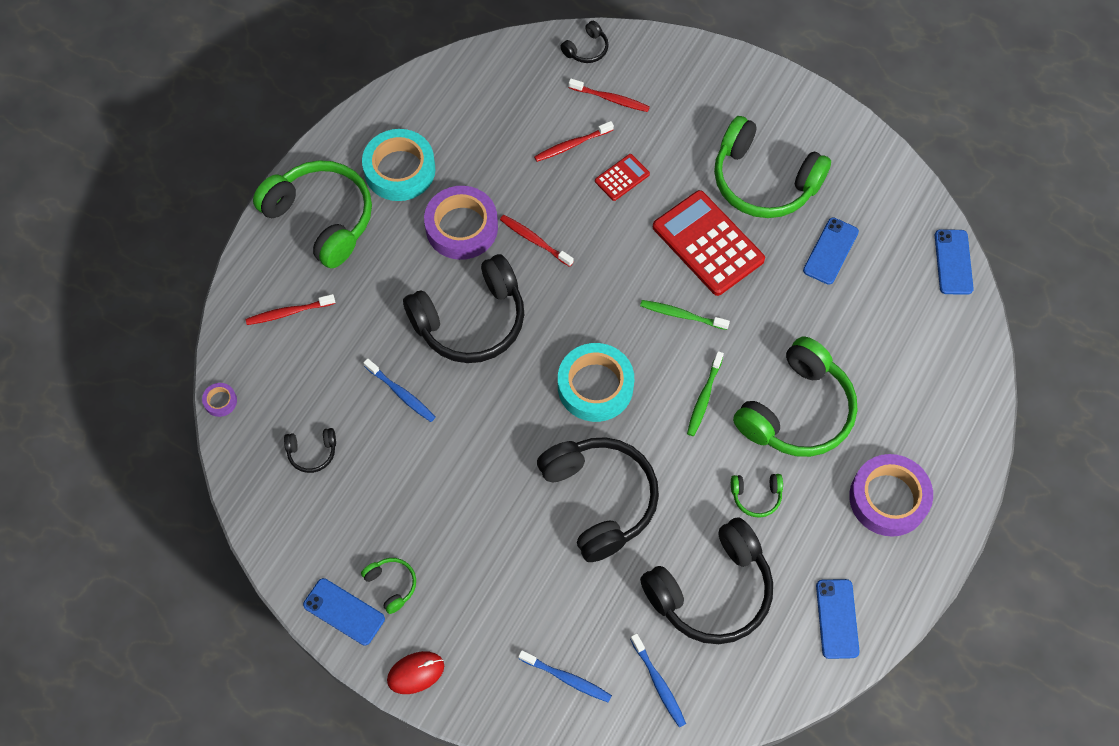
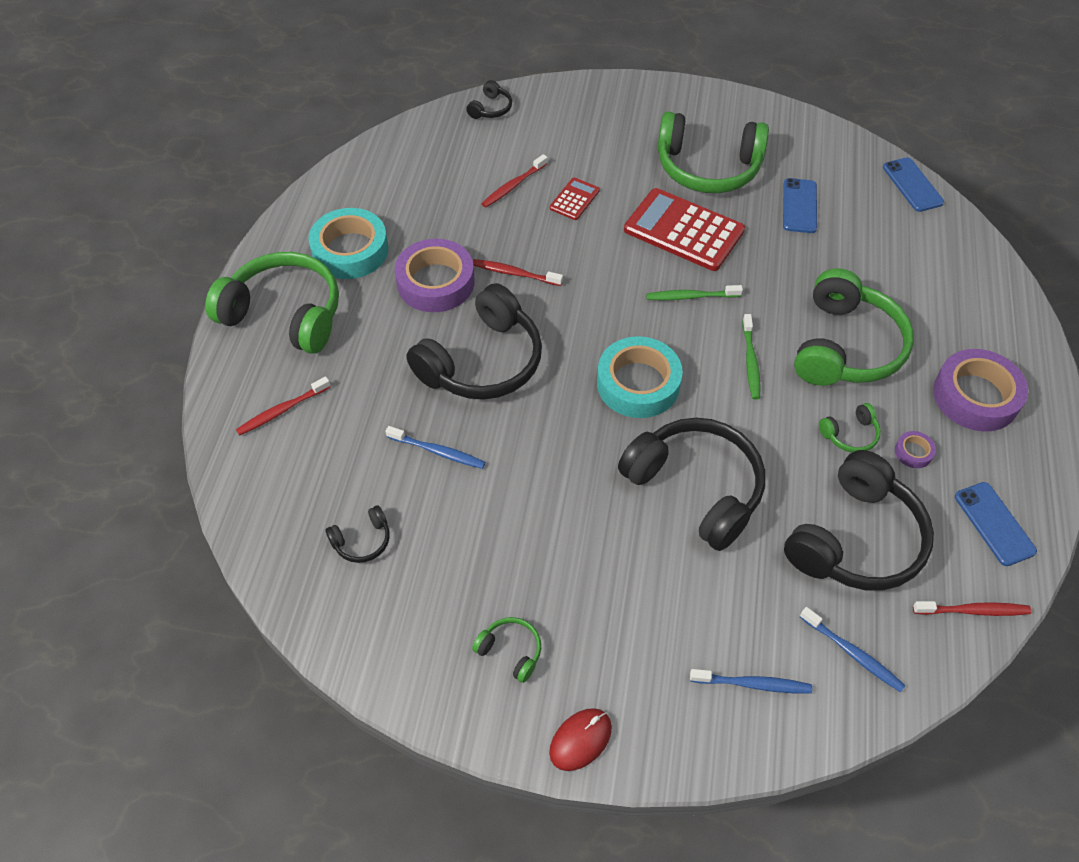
camera: 20 degrees left, 10 degrees down
(220, 401) = (235, 521): purple tape -> purple tape (913, 452)
(344, 612) = (467, 700): blue phone -> none
(610, 99) = (532, 140): red toothbrush -> red toothbrush (973, 611)

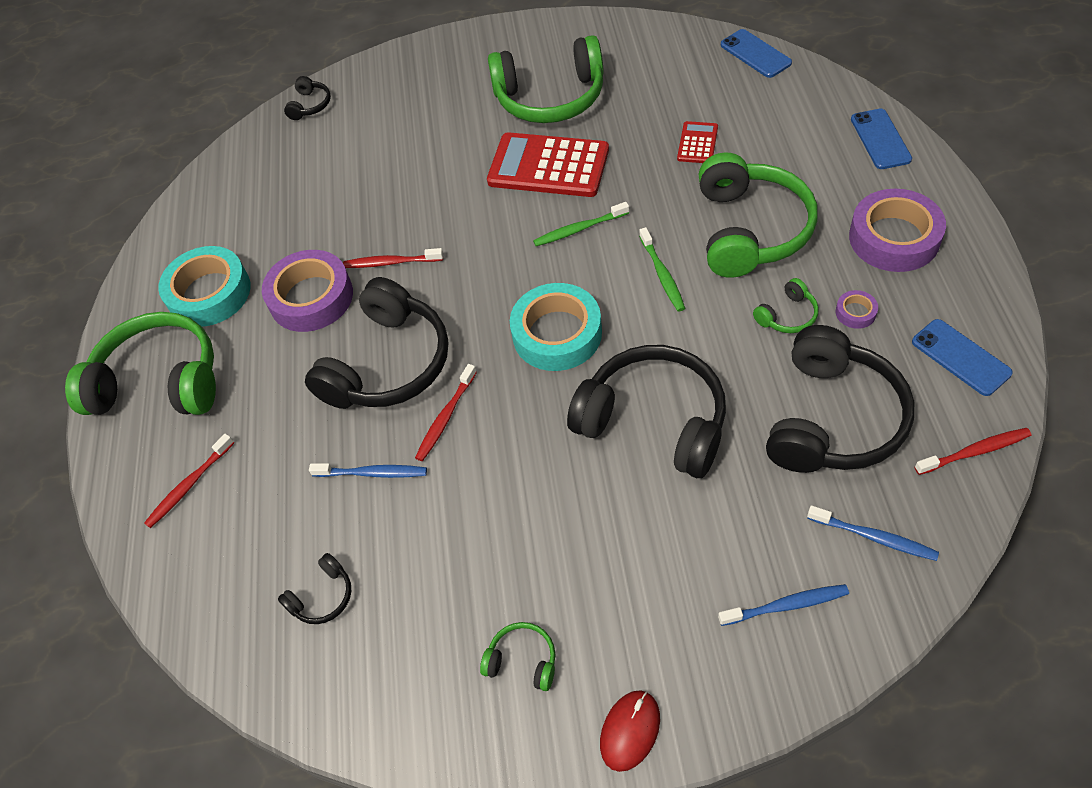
camera: 10 degrees left, 0 degrees up
(513, 185) = (360, 174): red toothbrush -> red toothbrush (446, 417)
(574, 199) = (427, 169): red calculator -> red calculator (697, 143)
(799, 206) = (654, 107): blue phone -> blue phone (880, 139)

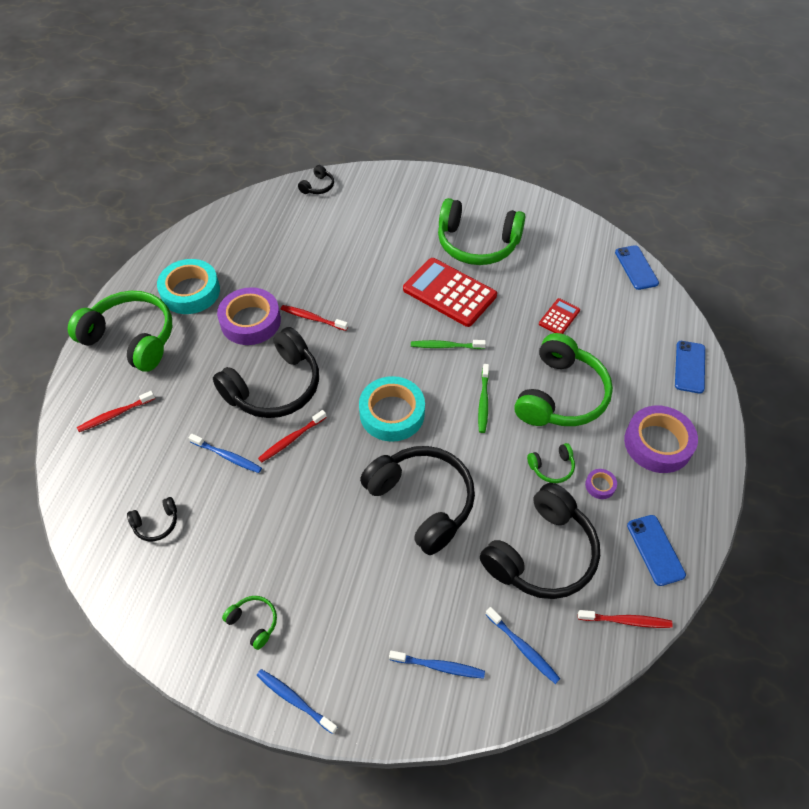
camera: 15 degrees right, 0 degrees up
(630, 731) = (295, 700): red mouse -> blue toothbrush

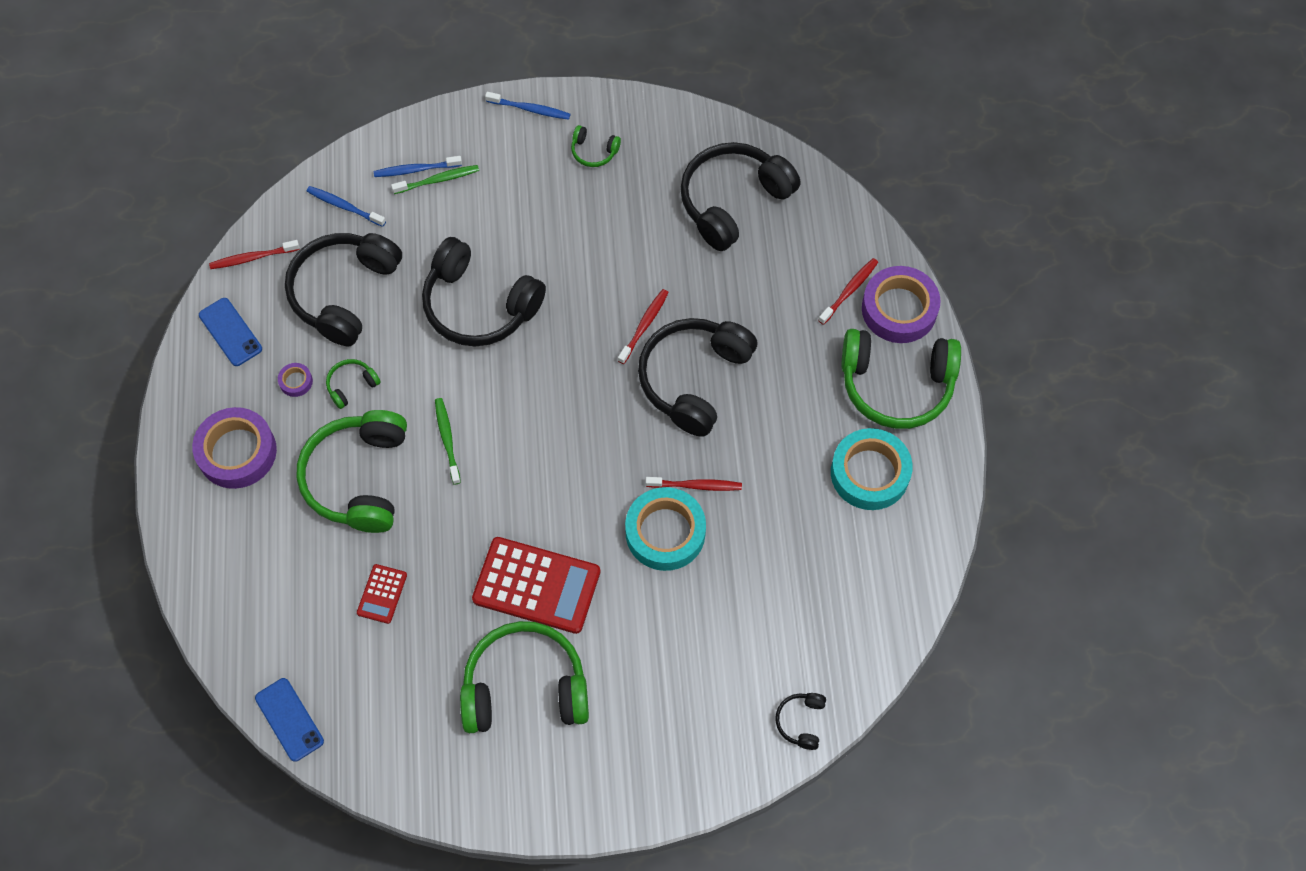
camera: 160 degrees right, 10 degrees up
(156, 523) = (733, 201): black headphones -> black headphones, size x2.31
(227, 456) = (702, 286): blue toothbrush -> none
(250, 321) = (769, 455): purple tape -> purple tape (899, 309)
(392, 413) = (547, 391): turquoise tape -> turquoise tape (665, 532)
(446, 346) = (514, 500): green toothbrush -> green toothbrush (438, 180)
(689, 367) = (205, 571): blue phone -> none

